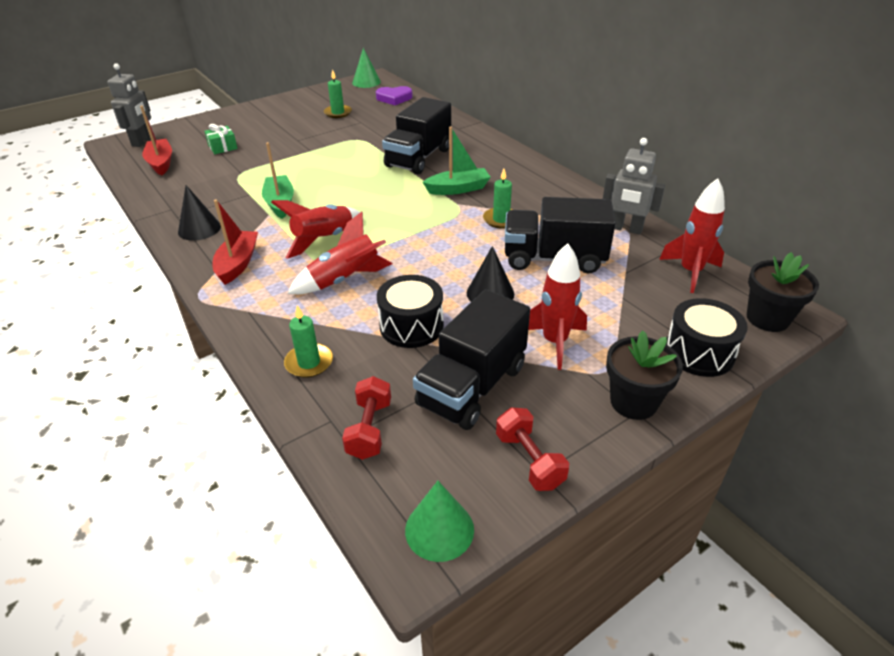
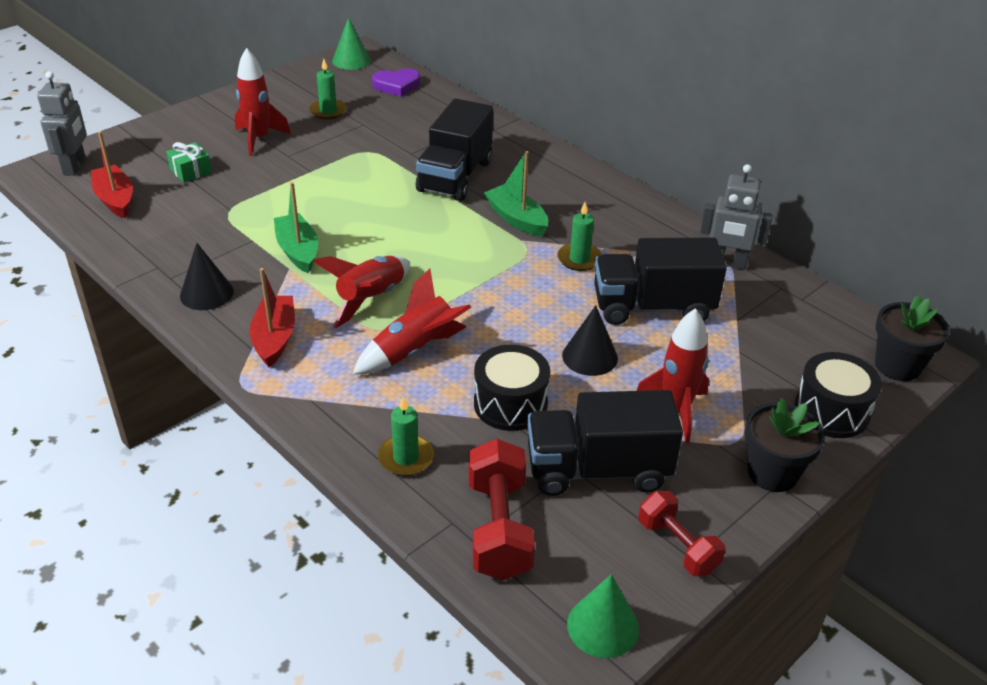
camera: 10 degrees left, 0 degrees up
(369, 429) = (498, 528): red dumbbell -> red dumbbell, size x1.52
(458, 189) = (516, 219): green boat -> green boat turned 105 degrees counterclockwise
(472, 386) = (597, 470): black truck -> black truck turned 60 degrees clockwise
(690, 272) = (808, 315): red rocket -> red rocket (259, 139)

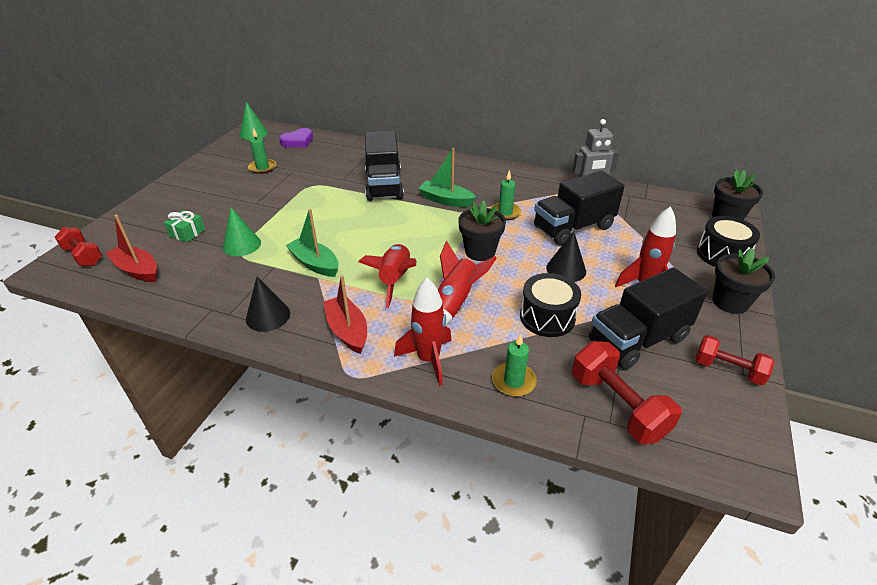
camera: 25 degrees left, 0 degrees up
(75, 167) = (83, 256): grey robot -> red dumbbell
(259, 139) = (225, 198): red rocket -> red rocket (428, 359)
(501, 299) = (480, 252): none -> black flower pot
(603, 626) = (741, 445): green cone -> green cone (242, 245)

